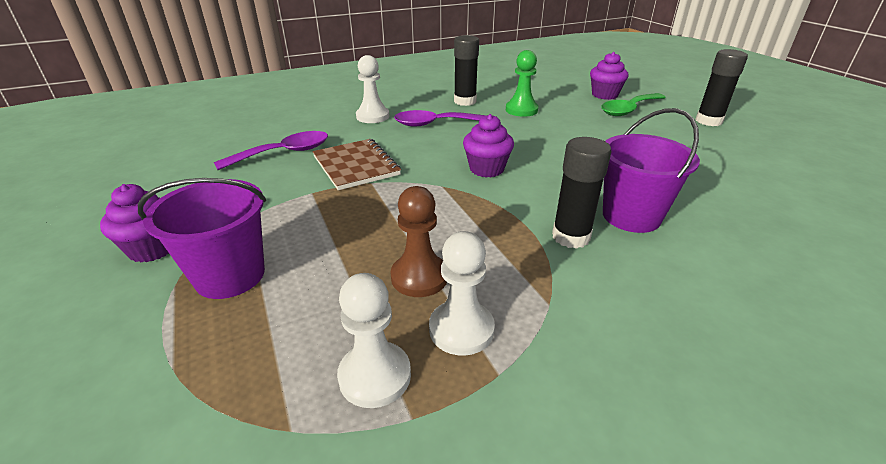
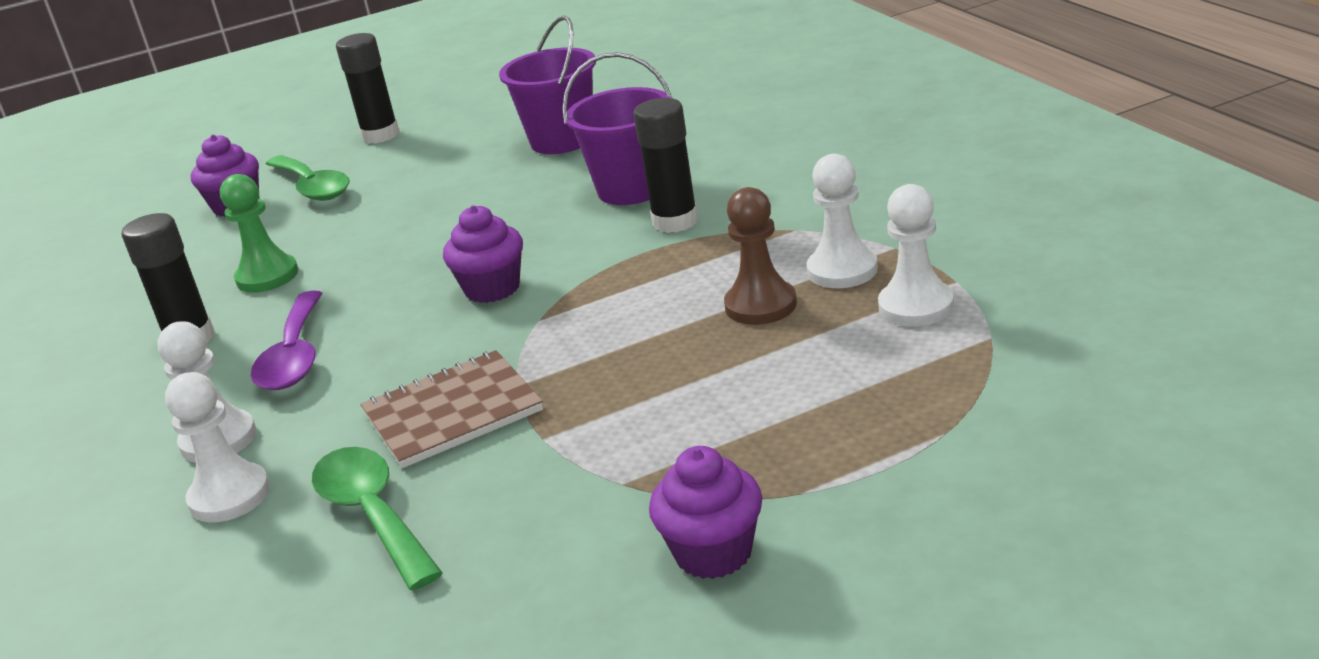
camera: 85 degrees left, 5 degrees down
(230, 276) = (774, 448): purple bucket -> purple bucket (562, 140)
(284, 153) = (373, 515): purple spoon -> green spoon
(326, 123) = (230, 496): none -> white pawn

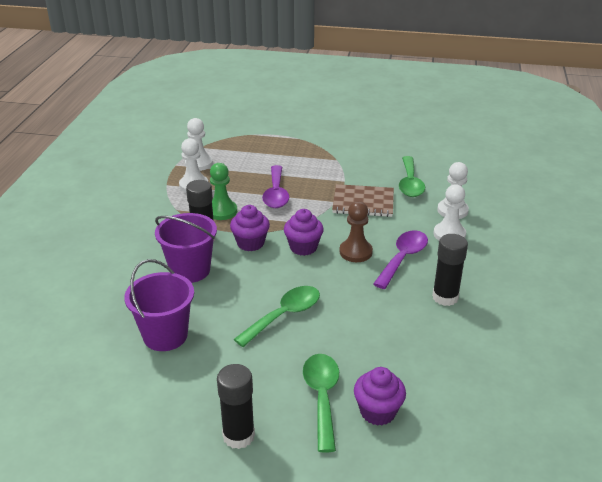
camera: 150 degrees left, 5 degrees up
(267, 276) = (391, 320): green pawn -> green pawn (222, 211)
(431, 215) = (284, 315): none -> green spoon
(657, 337) = (276, 194): none -> purple spoon
(713, 553) = (334, 136): purple cupcake -> purple cupcake (250, 243)
(760, 305) = (233, 187): brown pawn -> brown pawn (355, 252)

